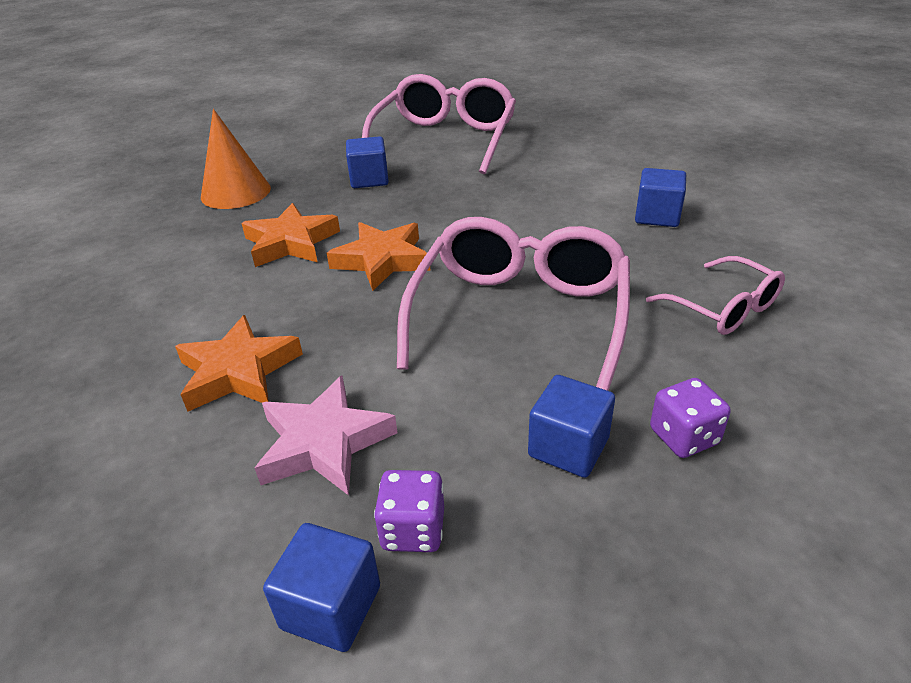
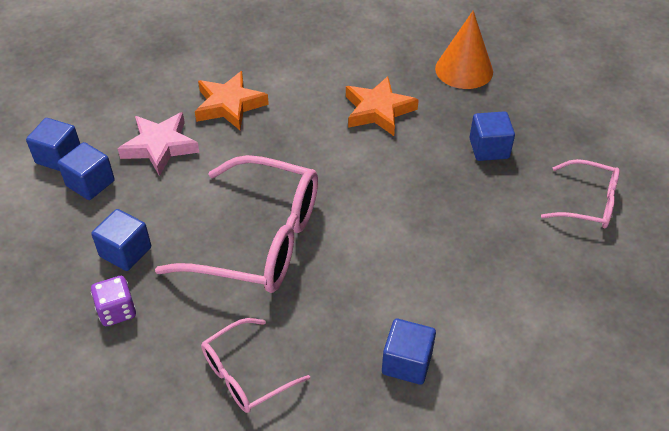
camera: 90 degrees right, 10 degrees up
(382, 260) = (346, 163): orange star -> none
(413, 530) = (90, 183): purple dice -> blue cube
(445, 139) = (588, 203): pink glasses -> pink glasses, size x0.53

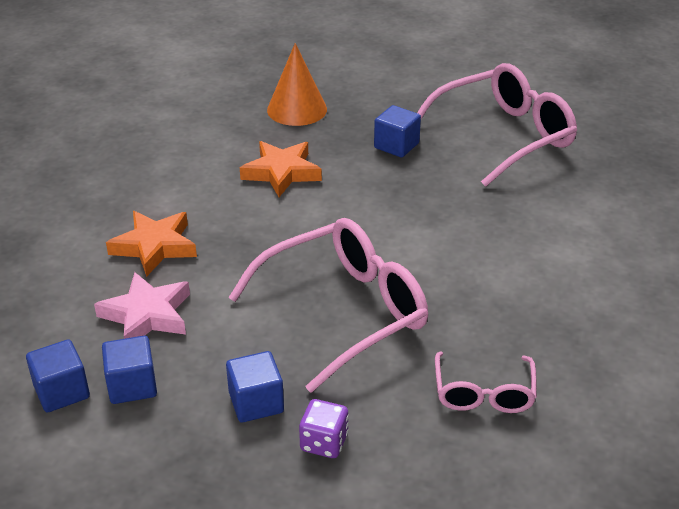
camera: 50 degrees left, 10 degrees down
(407, 362) = (560, 299): blue cube -> none
(588, 203) = (504, 136): pink glasses -> pink glasses, size x1.87

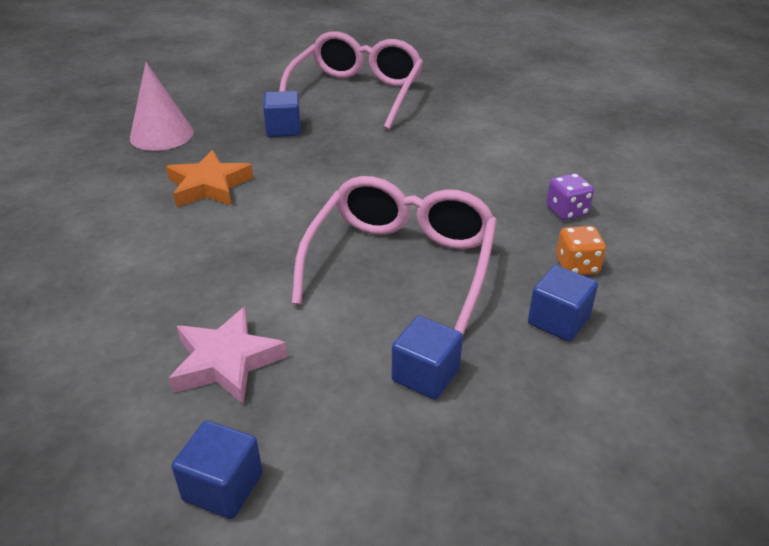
camera: 40 degrees left, 0 degrees up
(132, 385) = (292, 433): blue cube -> blue cube (558, 321)
(154, 246) = (158, 299): orange star -> none
(297, 109) = (162, 135): orange cone -> pink cone
(324, 442) = (521, 371): purple dice -> purple dice (566, 211)
(483, 393) = (577, 266): pink glasses -> orange dice

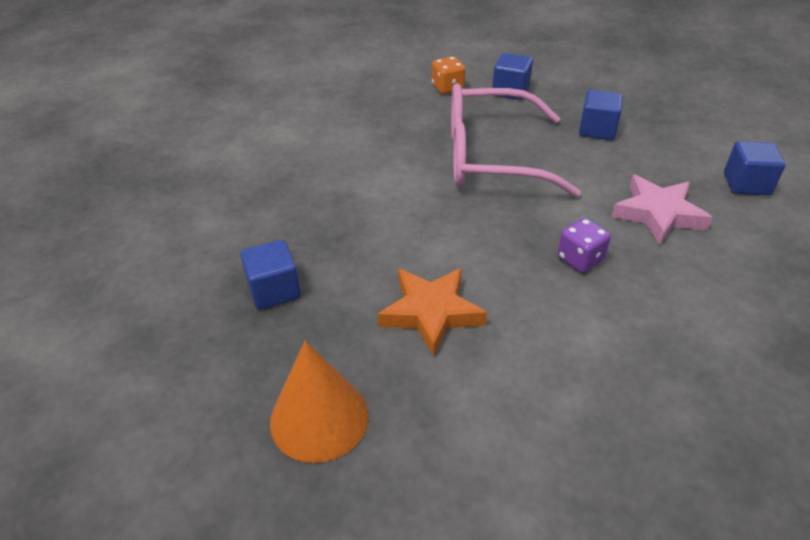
camera: 105 degrees left, 5 degrees up
(162, 135) = (319, 418): pink cone -> orange cone
(356, 93) = (159, 250): pink glasses -> none
(566, 211) = (379, 95): purple dice -> purple dice (580, 259)

